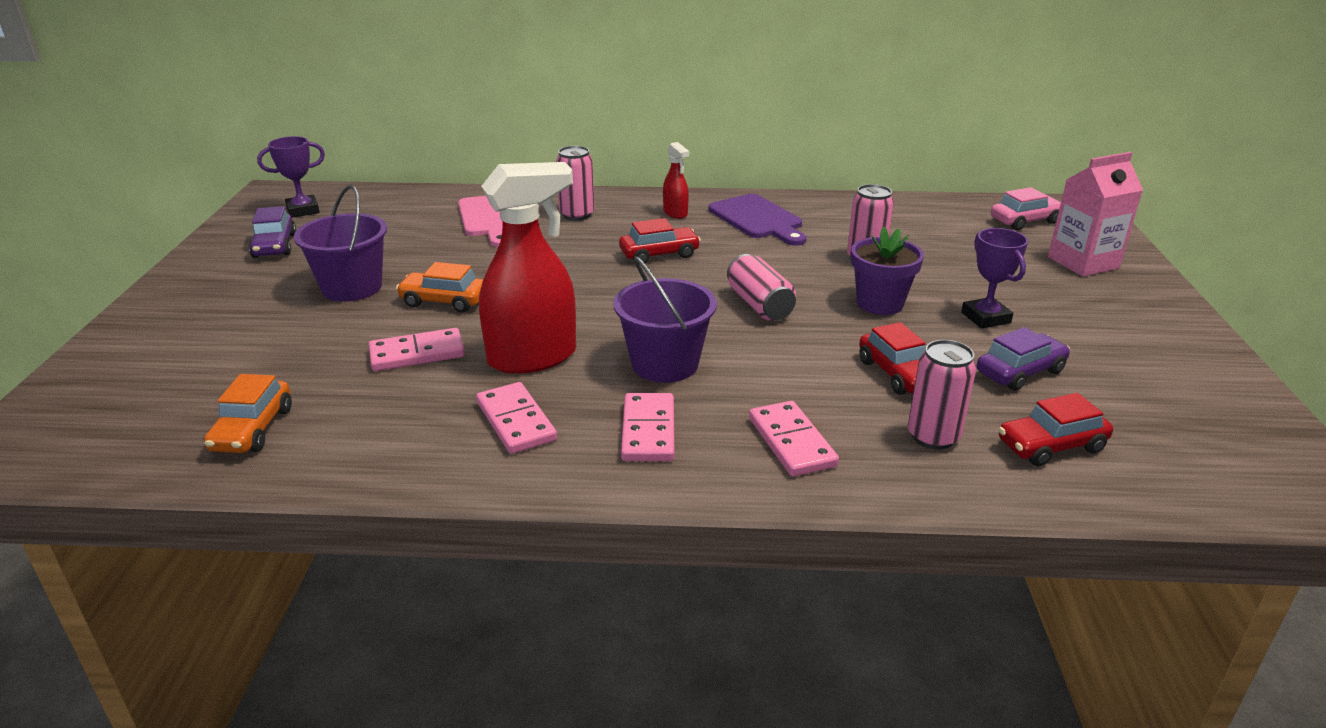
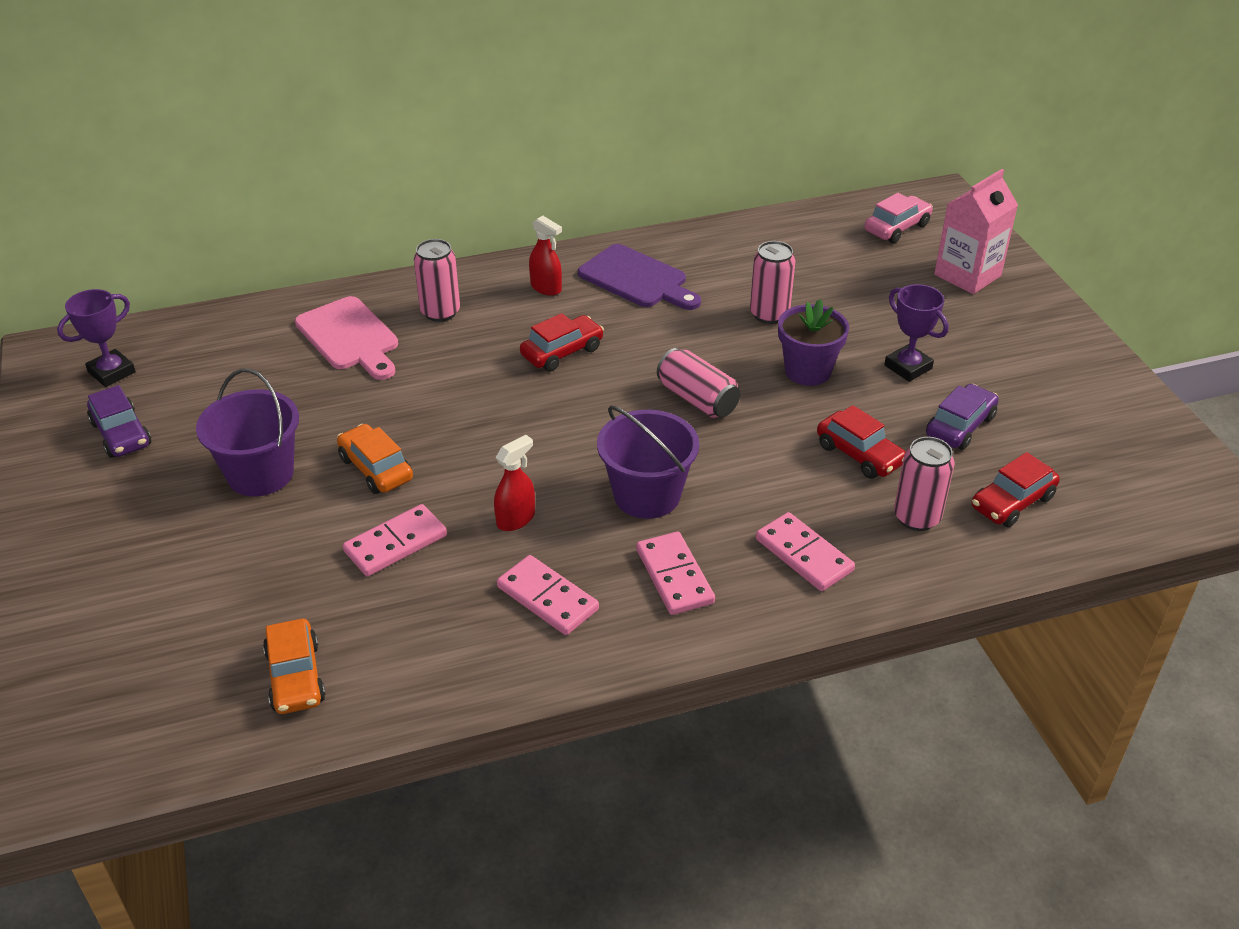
camera: 20 degrees left, 10 degrees up
(444, 301) = (376, 468): orange car -> orange car turned 60 degrees clockwise
(533, 357) = (516, 519): red spray bottle -> red spray bottle, size x0.48

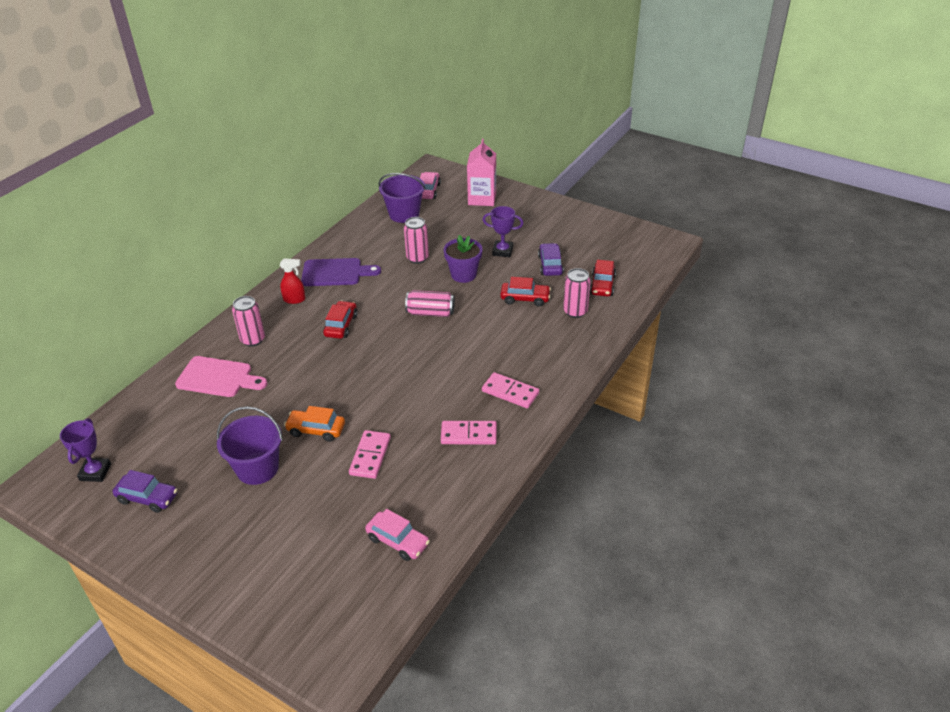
camera: 40 degrees left, 0 degrees up
(295, 677) = (398, 541): orange car -> pink car
(516, 519) = (413, 411): red spray bottle -> none
(647, 495) = (458, 366): purple bucket -> purple bucket (404, 214)
(804, 555) = (550, 352): pink domino -> none

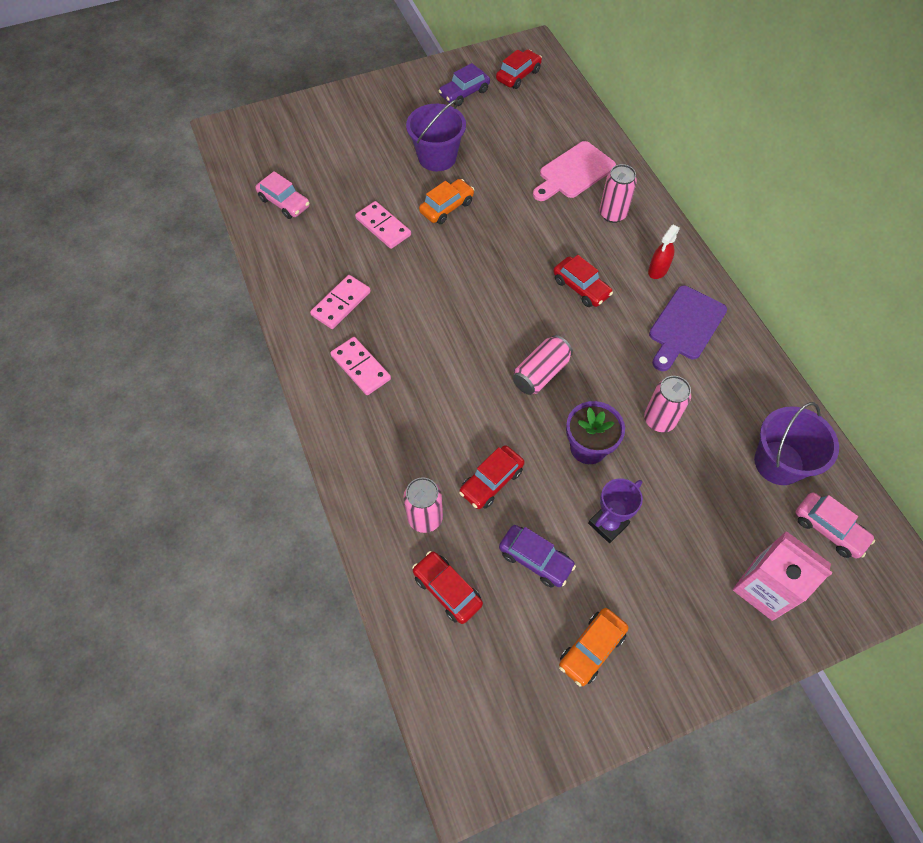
camera: 125 degrees right, 20 degrees up
(95, 472) = (518, 75): purple trophy -> red car
(398, 541) = (284, 202): pink car -> pink car turned 120 degrees counterclockwise
(510, 392) = (361, 367): pink domino -> pink domino turned 75 degrees clockwise
(572, 232) = (591, 649): none -> orange car

